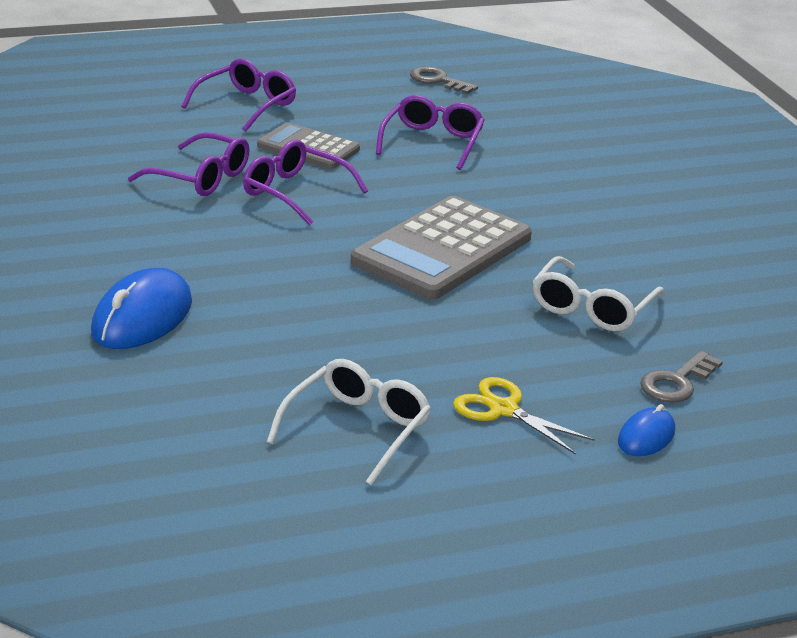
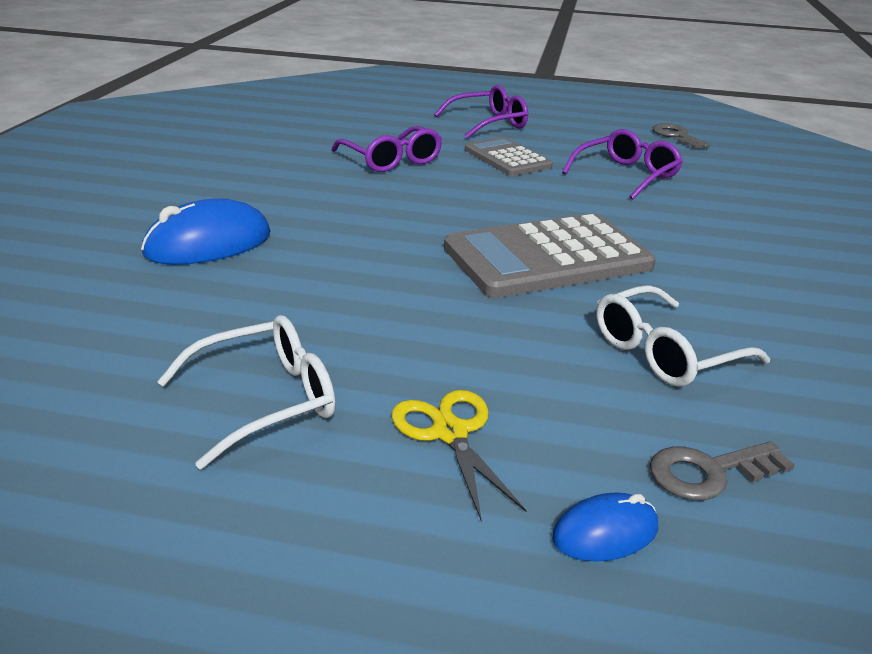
camera: 30 degrees right, 0 degrees up
(295, 192) = (458, 185): purple glasses -> none

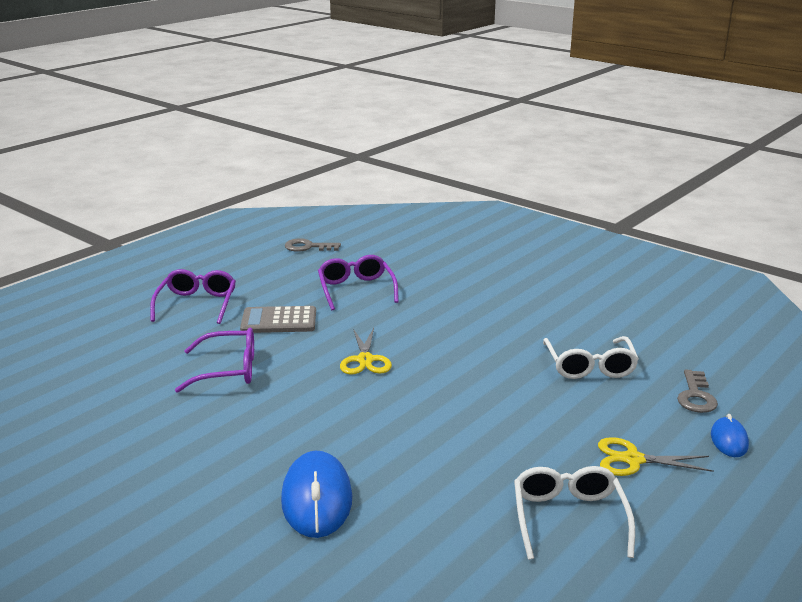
camera: 60 degrees left, 5 degrees down
(485, 210) = (365, 360): none -> yellow scissors
(547, 258) = (455, 362): grey calculator -> none

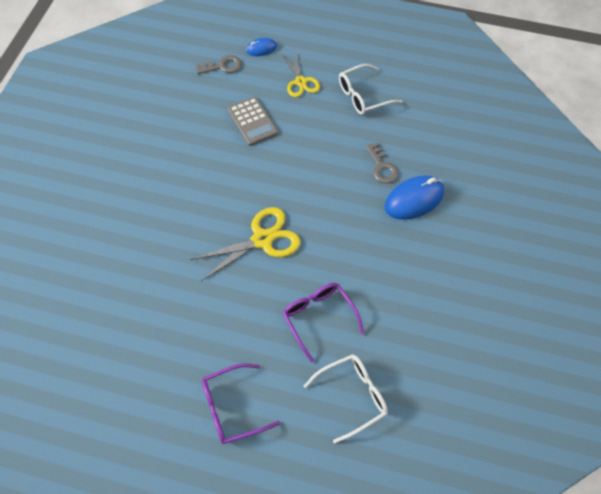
camera: 115 degrees left, 35 degrees up
(279, 321) = (232, 325): grey calculator -> grey calculator (252, 121)
(308, 247) = (74, 381): grey key -> grey key (382, 167)
(356, 289) = (153, 295): purple glasses -> none
(365, 360) = (263, 239): yellow scissors -> yellow scissors, size x1.55
(590, 366) = (211, 118): white glasses -> white glasses (352, 396)

